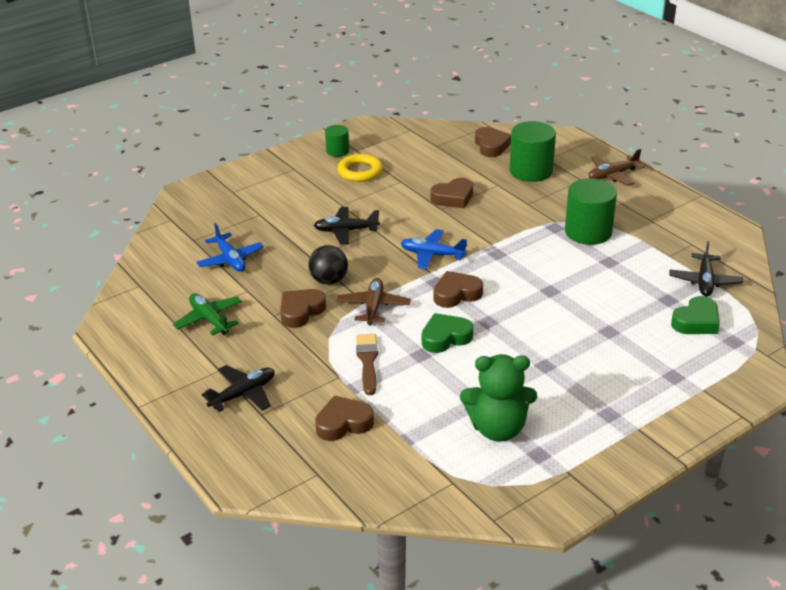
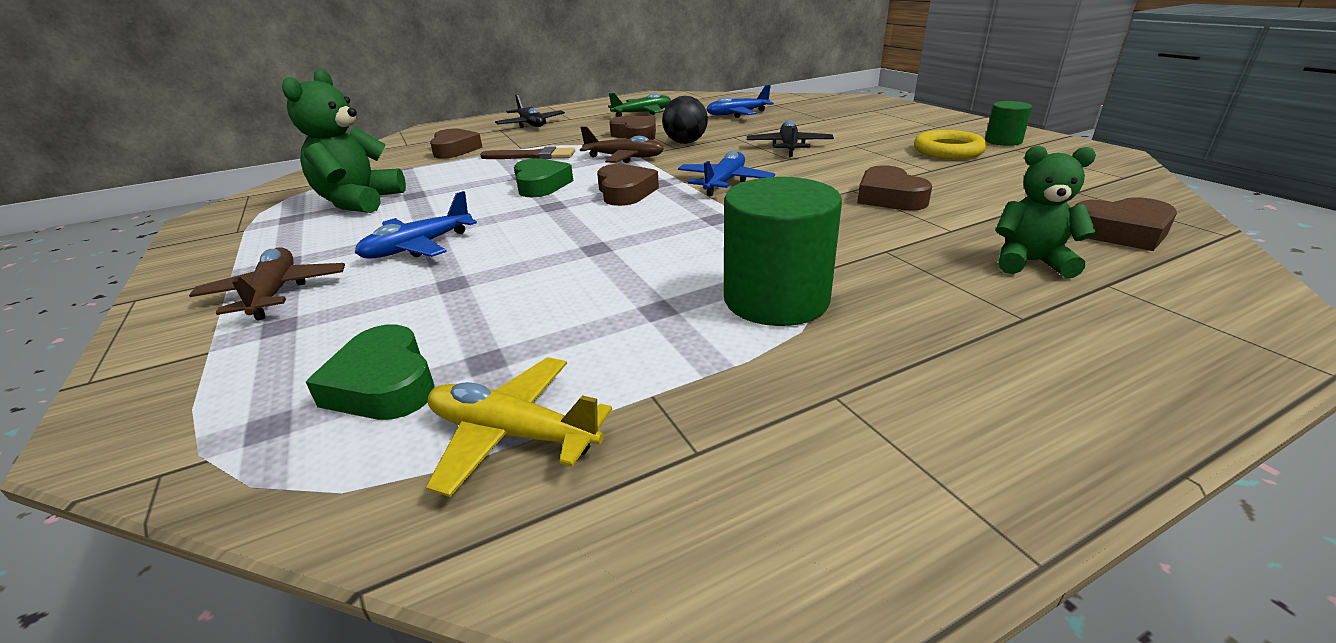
camera: 100 degrees right, 5 degrees down
(531, 171) = (1030, 262): green cylinder -> green teddy bear
(569, 361) = (418, 247): none -> blue plane
(612, 175) = (1080, 368): brown plane -> brown plane (275, 293)
(704, 281) = (513, 434): black plane -> yellow plane

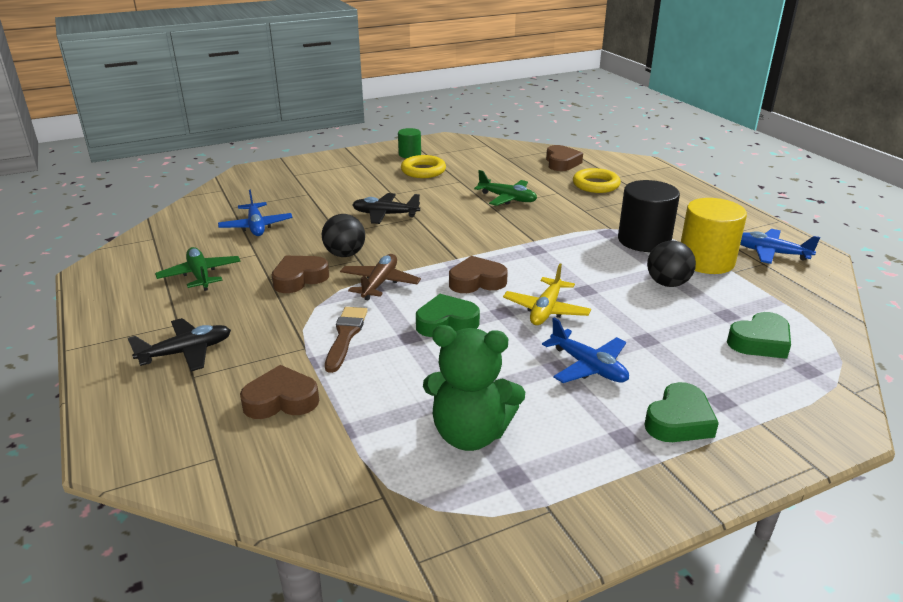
camera: 90 degrees left, 0 degrees up
(275, 293) = (679, 421): brown plane -> green heart
(513, 434) = (775, 301): yellow plane -> yellow plane (546, 310)
(606, 311) = (667, 283): none -> black ball
(697, 362) = (706, 261): none -> yellow cylinder
(724, 182) = (465, 243): blue plane -> blue plane (770, 253)
(776, 299) = (644, 240): green cylinder -> black cylinder
(889, 197) = (507, 198): brown heart -> green plane
(1030, 262) = (596, 185): green teddy bear -> yellow ring

